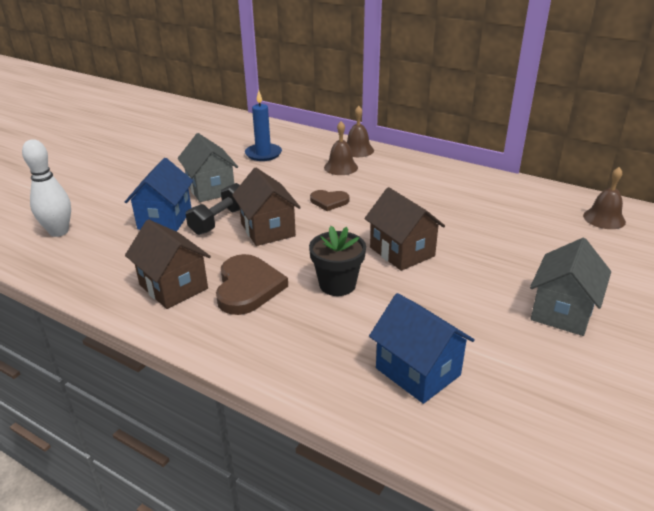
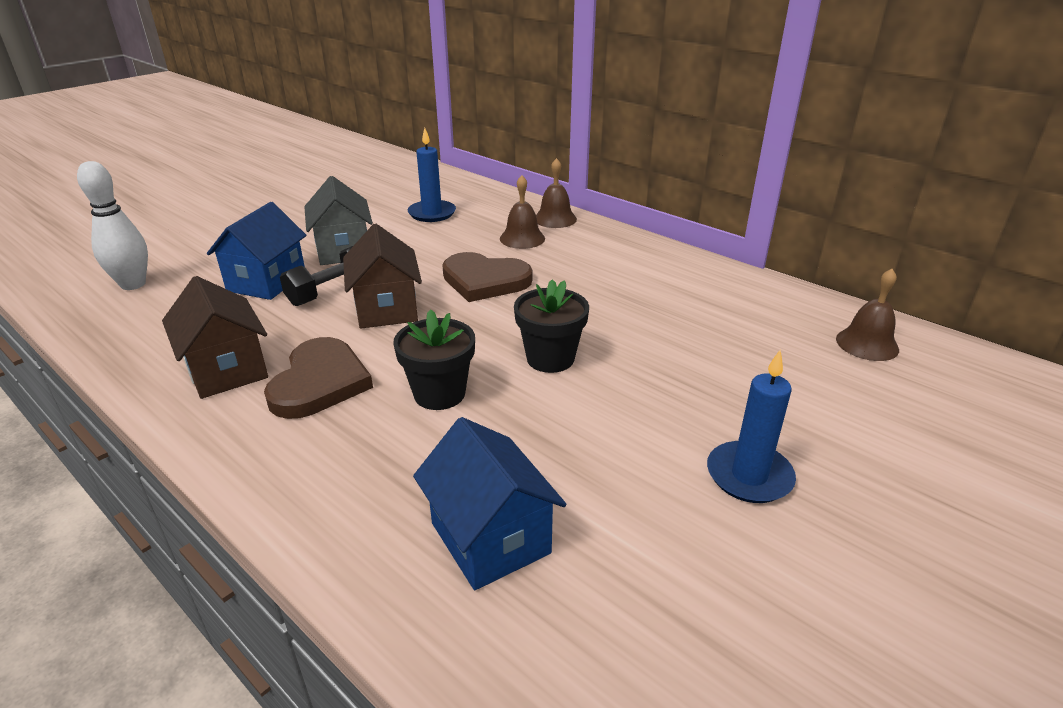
camera: 10 degrees right, 0 degrees up
(329, 201) = (485, 281): brown heart -> brown heart, size x1.73
(402, 252) = (550, 358): brown house -> black flower pot
(562, 311) = (749, 476): grey house -> blue candle

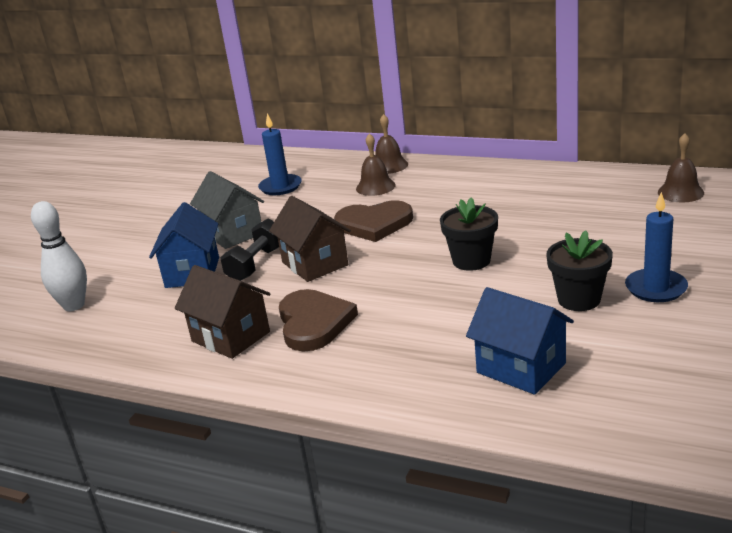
camera: 15 degrees left, 5 degrees down
(439, 394) = (411, 304): black flower pot -> black flower pot (579, 299)

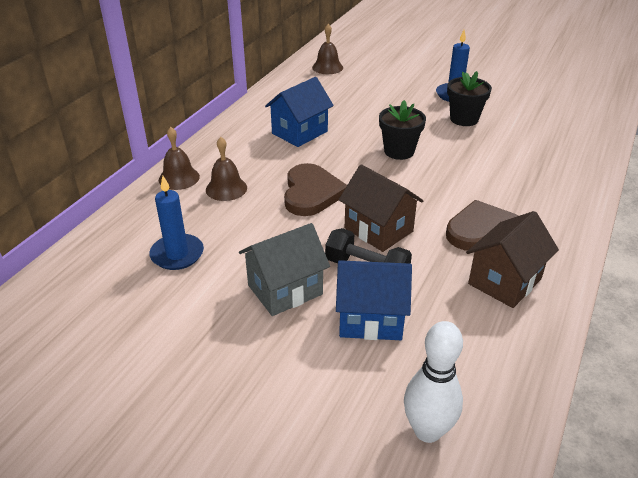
camera: 90 degrees left, 10 degrees up
(315, 264) = (378, 230): brown house -> brown house turned 75 degrees clockwise
(521, 368) = (544, 147): blue house -> blue house (299, 132)

